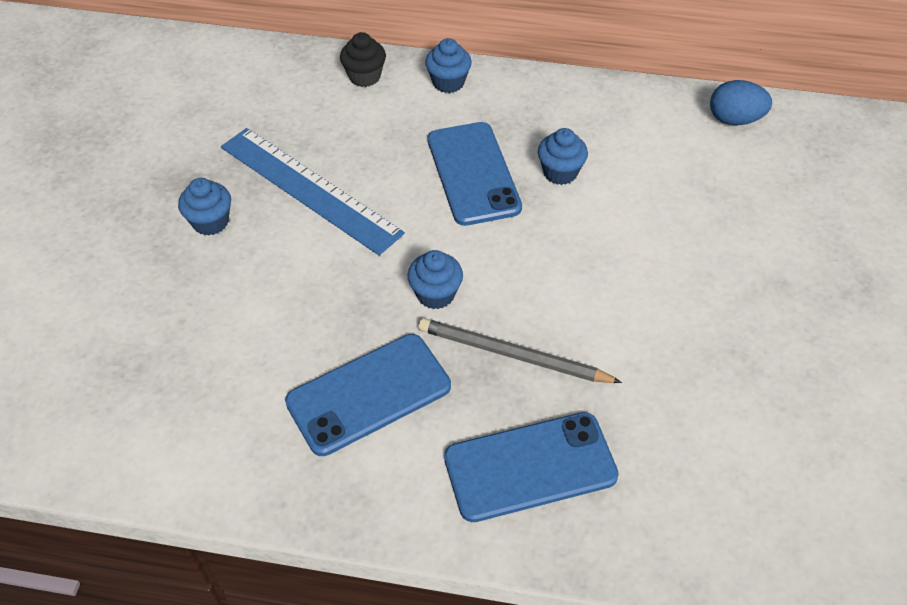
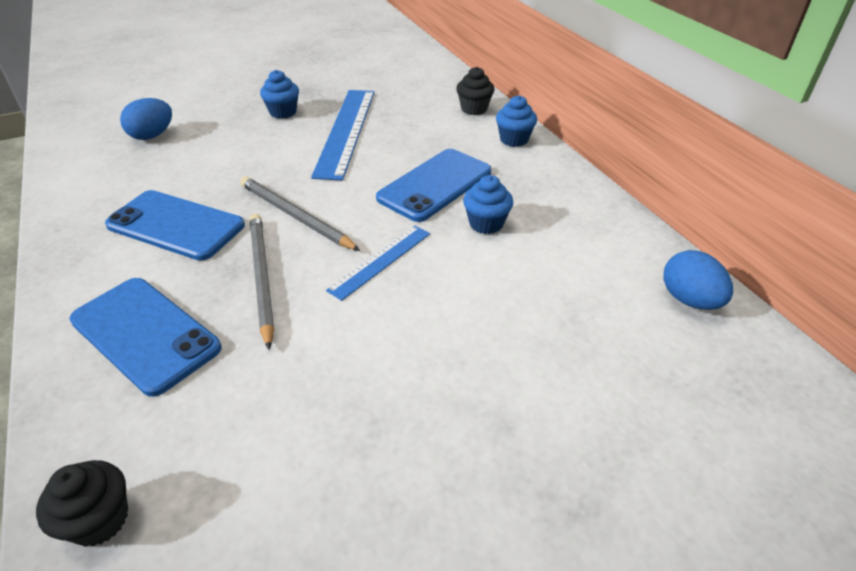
camera: 55 degrees right, 10 degrees down
(141, 360) = (152, 135): none -> blue egg
(435, 294) = (295, 216): blue cupcake -> grey pencil
(555, 264) = (380, 261): none -> blue ruler
(725, 549) = (100, 520): none -> black cupcake

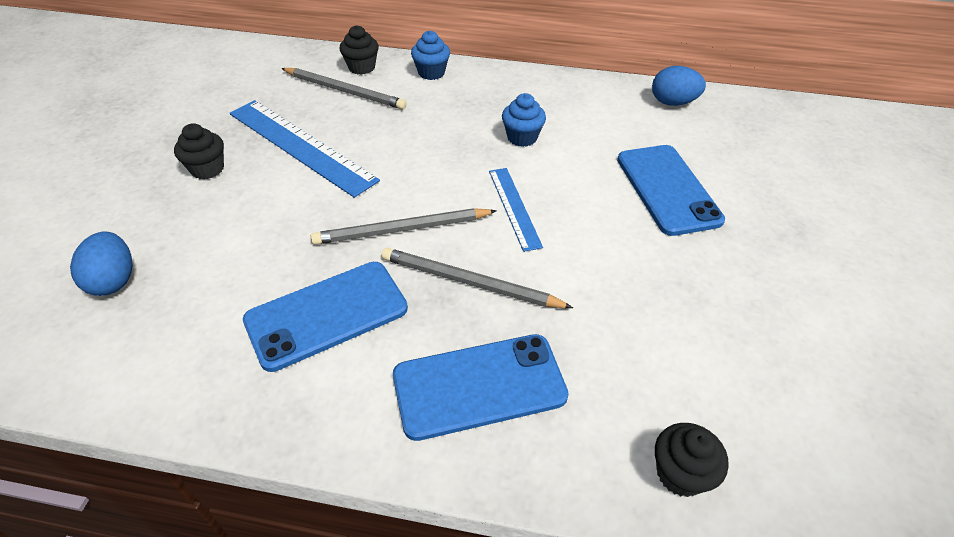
camera: 55 degrees left, 5 degrees up
(283, 112) = (207, 169): blue cupcake -> black cupcake
(434, 116) = (345, 91): none -> grey pencil
(435, 185) = (446, 137): blue phone -> blue phone (667, 189)

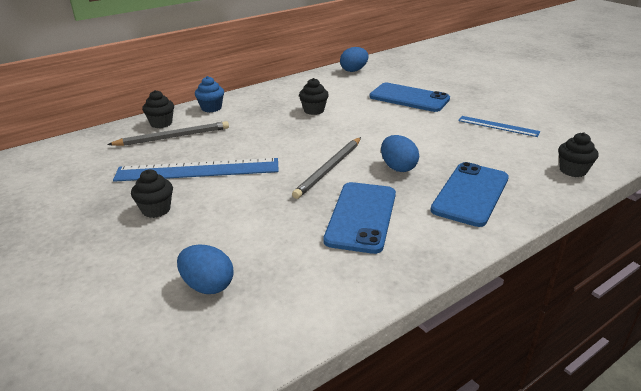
camera: 45 degrees left, 15 degrees down
(469, 282) = (398, 167): grey pencil -> blue egg
(514, 207) = (362, 134): blue ruler -> blue ruler (498, 126)
(522, 137) = (314, 110): blue cupcake -> black cupcake

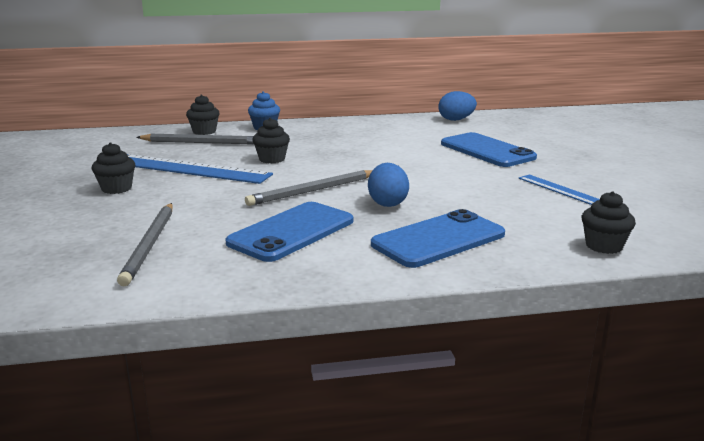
camera: 25 degrees right, 10 degrees down
(208, 285) = (85, 247): blue egg -> none
(263, 265) = (150, 245): none -> grey pencil
(314, 110) = (364, 144): black cupcake -> black cupcake (272, 159)

